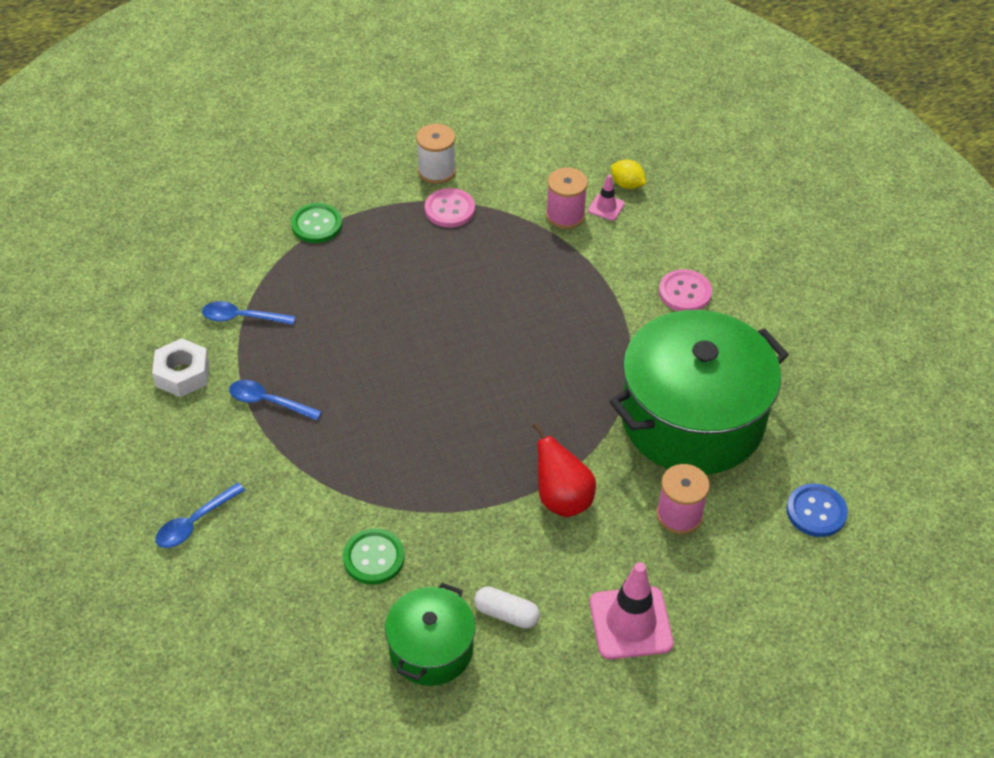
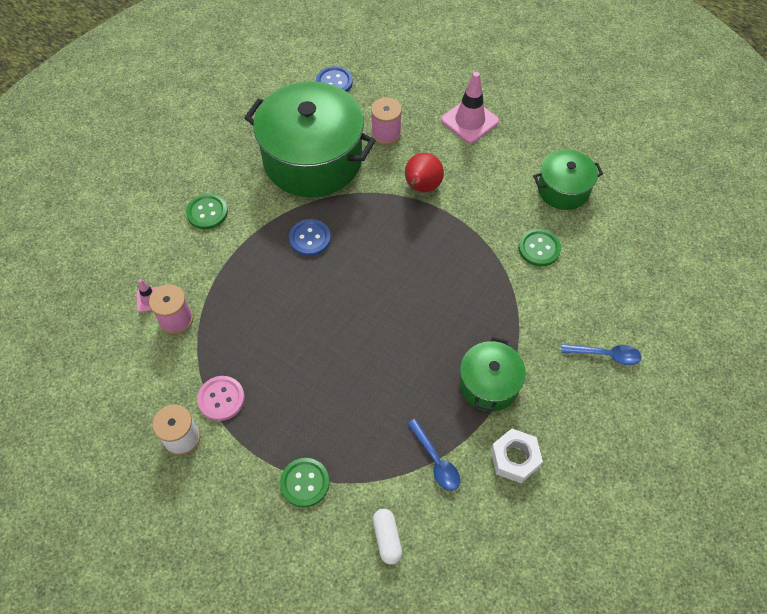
camera: 125 degrees left, 10 degrees up
(269, 402) = (489, 384): blue spoon -> green pot
(506, 614) = (513, 171): white capsule -> white capsule (387, 538)
(576, 357) = (310, 238): none -> blue button
(627, 185) = (115, 300): yellow lemon -> none
(685, 292) = (207, 212): pink button -> green button

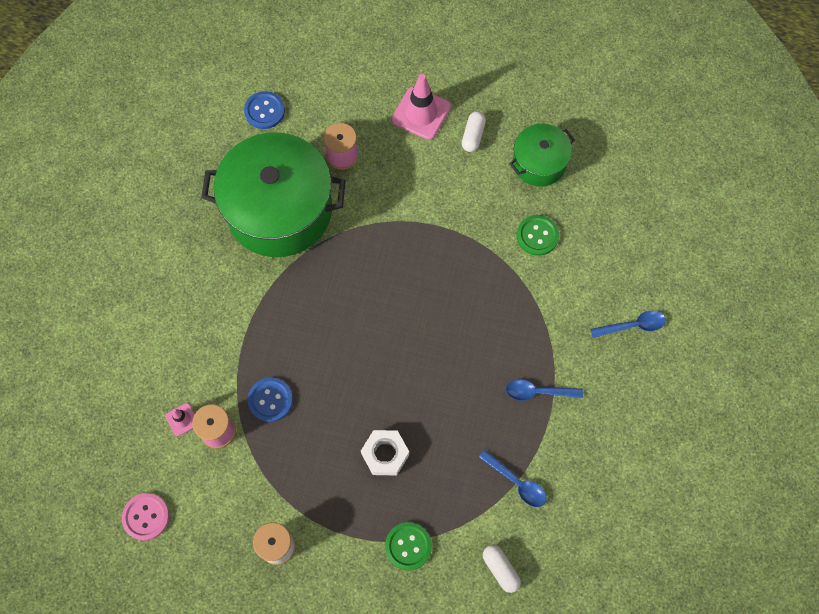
camera: 20 degrees left, 10 degrees up
(207, 212) = (197, 306): green button -> none
(221, 399) = (297, 495): pink button -> pink button (146, 517)
(310, 238) = (313, 300): blue button -> blue button (270, 400)
(421, 187) = (401, 206): red pear -> none
(489, 384) = (538, 392): green pot -> blue spoon
(510, 151) = (473, 136): none -> white capsule
(514, 458) = (585, 455): white nut -> white nut (385, 454)

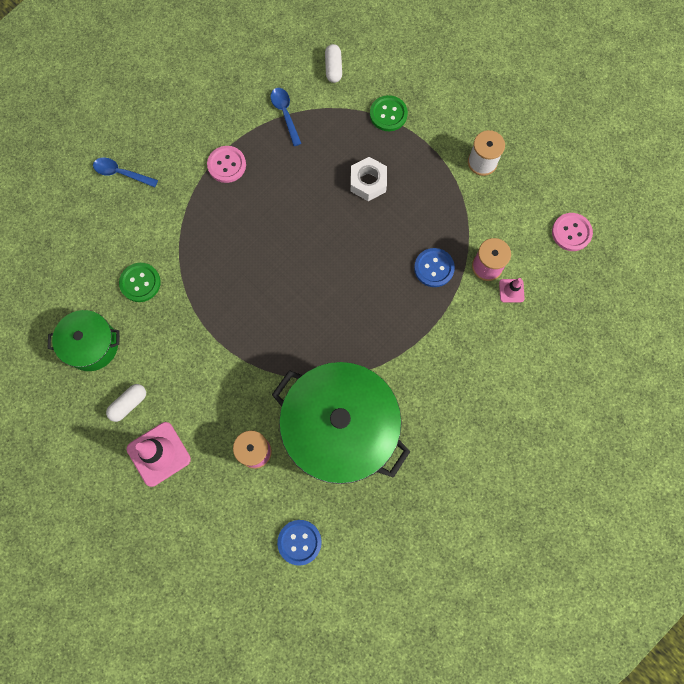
camera: 150 degrees left, 5 degrees up
(538, 392) = (227, 165): blue spoon -> pink button

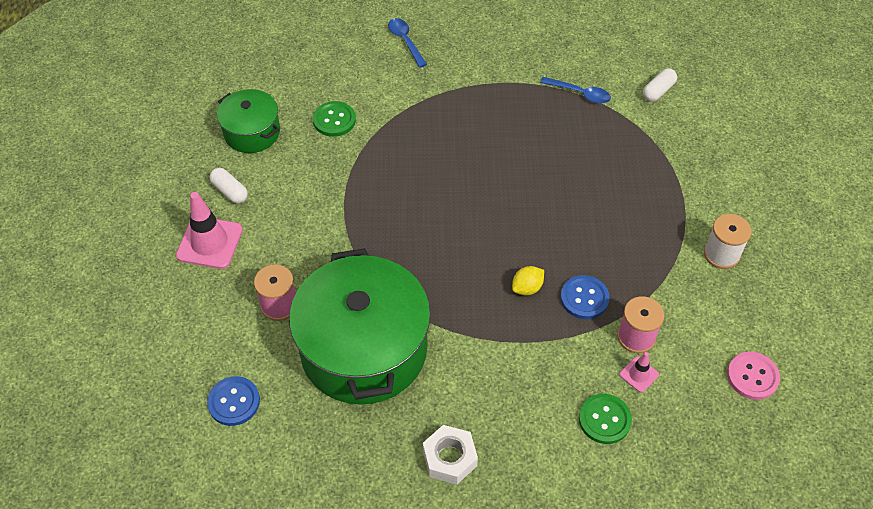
camera: 45 degrees right, 20 degrees down
(128, 404) = (230, 191): white capsule -> white capsule turned 45 degrees clockwise
(227, 165) = (491, 93): pink button -> none
(285, 114) = (580, 93): blue spoon -> blue spoon turned 90 degrees clockwise
(368, 182) = (597, 191): white nut -> white nut (450, 458)
(388, 114) = (671, 156): green button -> green button (604, 419)
(394, 293) = (527, 288): none -> yellow lemon

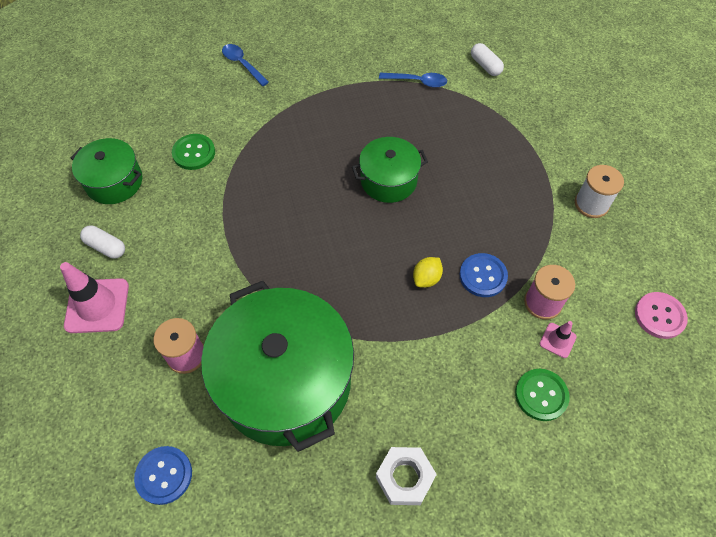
camera: 15 degrees left, 5 degrees up
(519, 186) = (388, 180): none -> green pot
(658, 91) = (485, 66): white capsule -> white capsule turned 60 degrees counterclockwise

